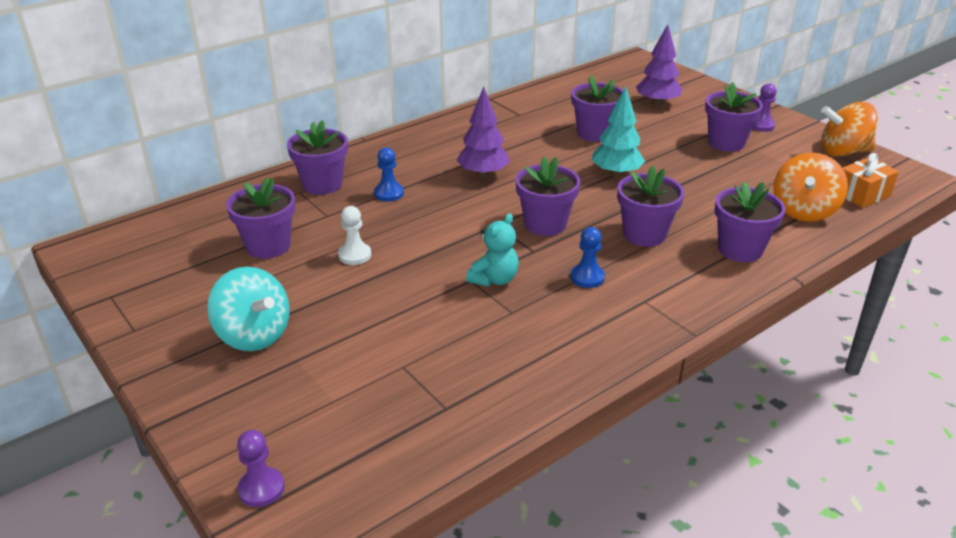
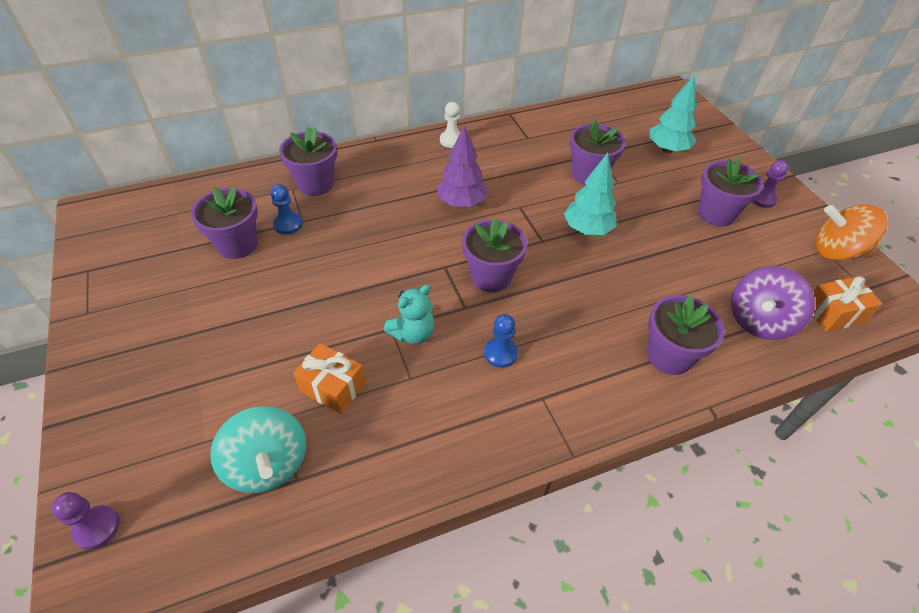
camera: 15 degrees right, 15 degrees up
(254, 335) = (177, 345): turquoise spinning top -> turquoise spinning top (268, 464)
(355, 255) = (304, 273): white pawn -> white pawn (451, 140)
(389, 193) = (367, 207): blue pawn -> blue pawn (288, 224)
(439, 334) = (332, 387): none -> orange gift
(644, 234) = (581, 312): purple flower pot -> none
(657, 103) = (667, 149): purple tree -> turquoise tree
(803, 211) = (759, 321): orange spinning top -> purple spinning top

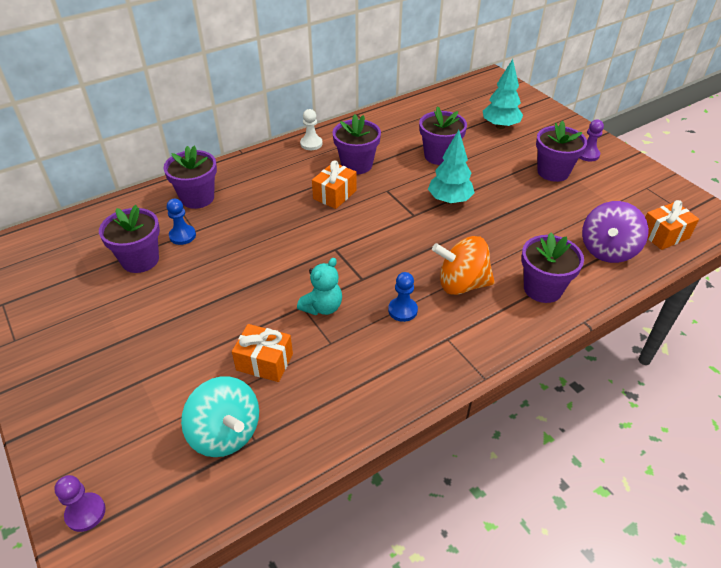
camera: 10 degrees left, 5 degrees down
(461, 203) = (334, 195): purple tree -> orange gift
(491, 277) = (377, 251): purple flower pot -> purple flower pot (356, 165)
(836, 252) = (655, 187): orange spinning top -> orange spinning top (461, 284)

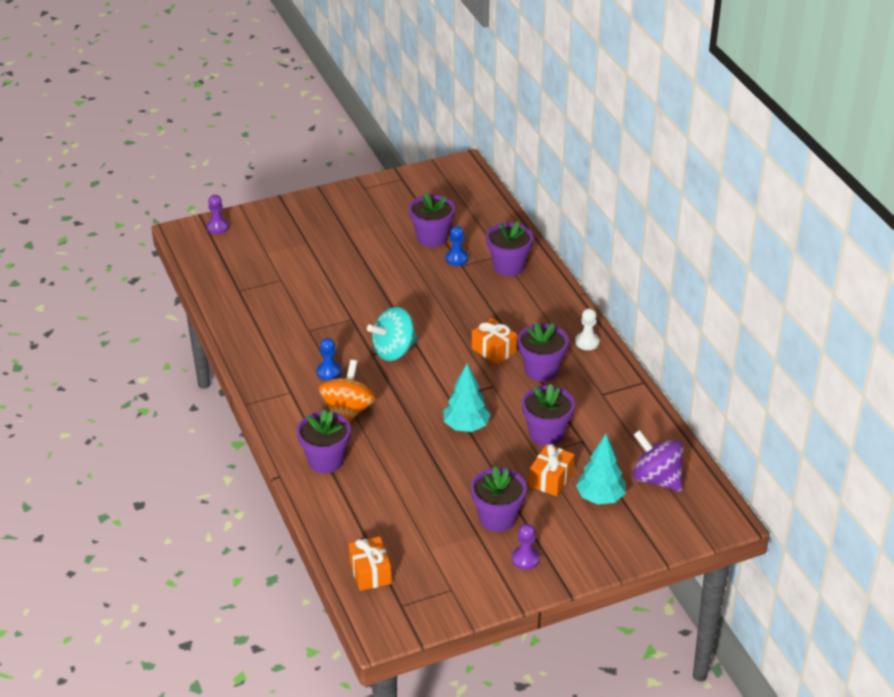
camera: 100 degrees right, 5 degrees down
(225, 433) = (249, 278): turquoise spinning top -> turquoise spinning top (394, 351)
(264, 362) = (302, 297): orange gift -> orange gift (551, 479)
(322, 307) = (347, 329): turquoise teddy bear -> none
(607, 250) = (361, 521): purple spinning top -> purple spinning top (656, 478)

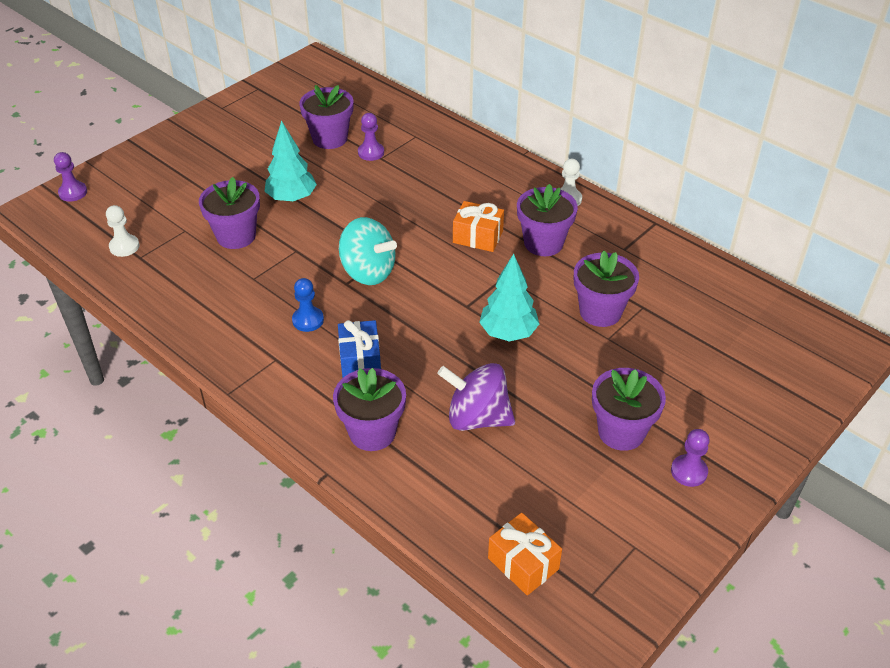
camera: 25 degrees left, 5 degrees up
(232, 279) = (124, 246): none -> white pawn
(347, 411) = (360, 361): orange spinning top -> blue gift
(394, 351) = (368, 272): turquoise spinning top -> turquoise spinning top turned 90 degrees counterclockwise
(456, 258) = (371, 152): blue pawn -> purple pawn
(508, 266) = (431, 145): purple flower pot -> purple flower pot (236, 236)
(551, 479) = (643, 362): orange gift -> none
(600, 497) = (711, 365): turquoise tree -> turquoise tree (292, 198)
(656, 478) = (750, 323): purple spinning top -> purple spinning top (477, 417)

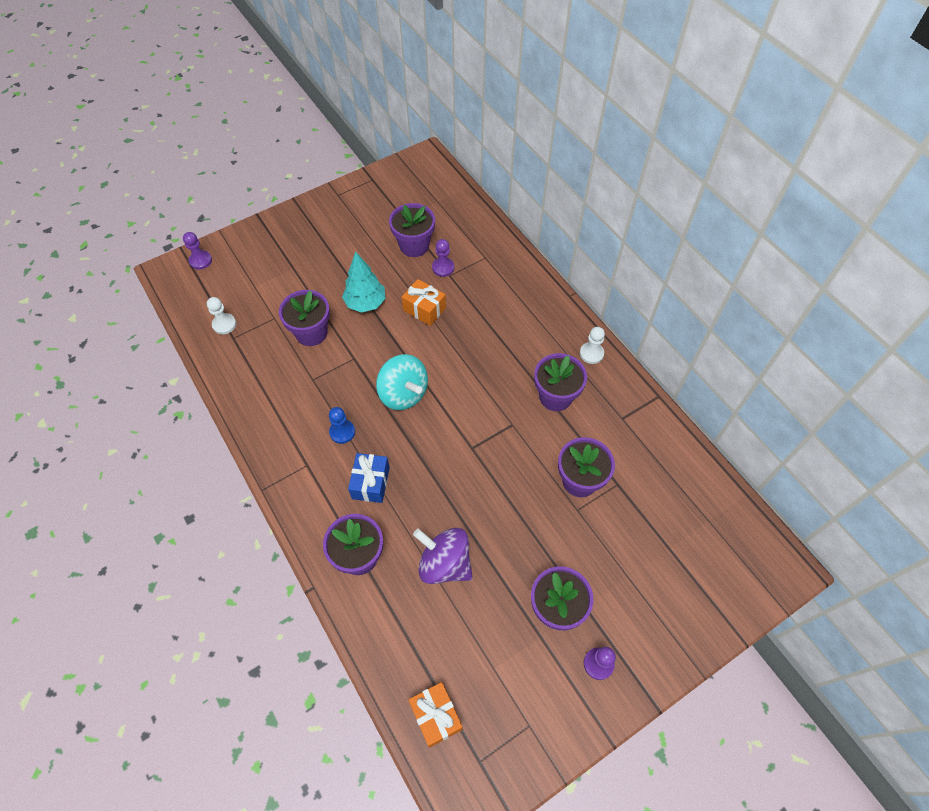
camera: 15 degrees right, 15 degrees up
(478, 237) = (503, 377): orange gift -> orange gift (424, 309)
(508, 333) = (496, 484): turquoise tree -> none

